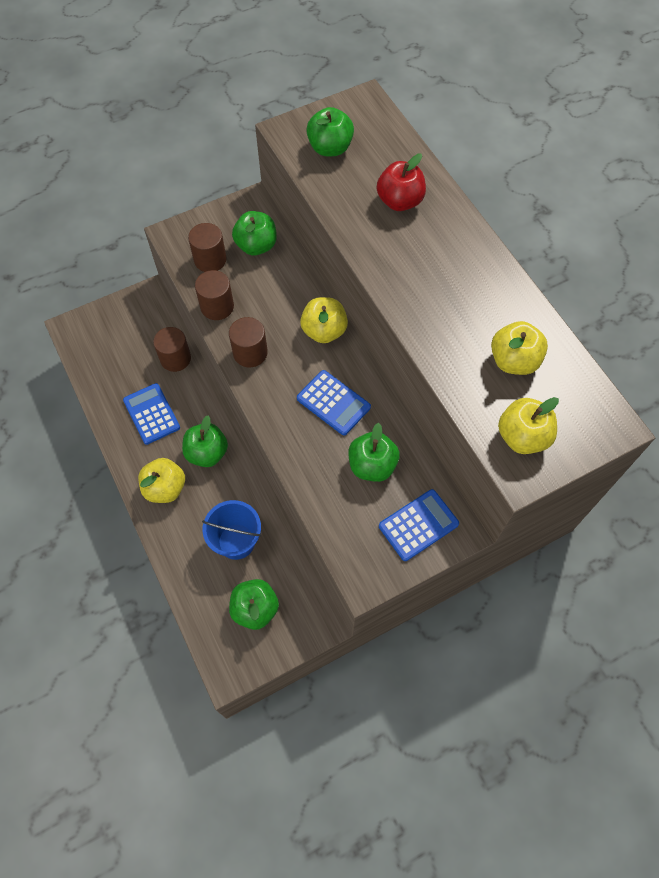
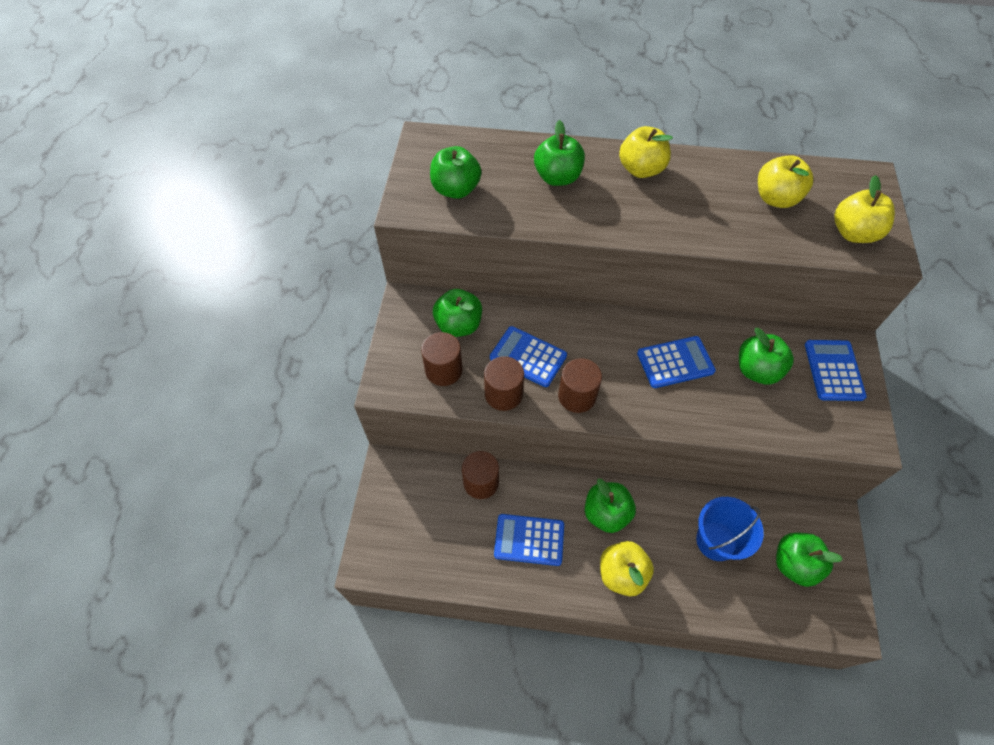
camera: 55 degrees left, 5 degrees down
(262, 303) = (528, 357): none -> blue calculator
(324, 331) = (594, 327): yellow apple -> yellow apple (641, 169)
(399, 201) = (557, 177): red apple -> green apple

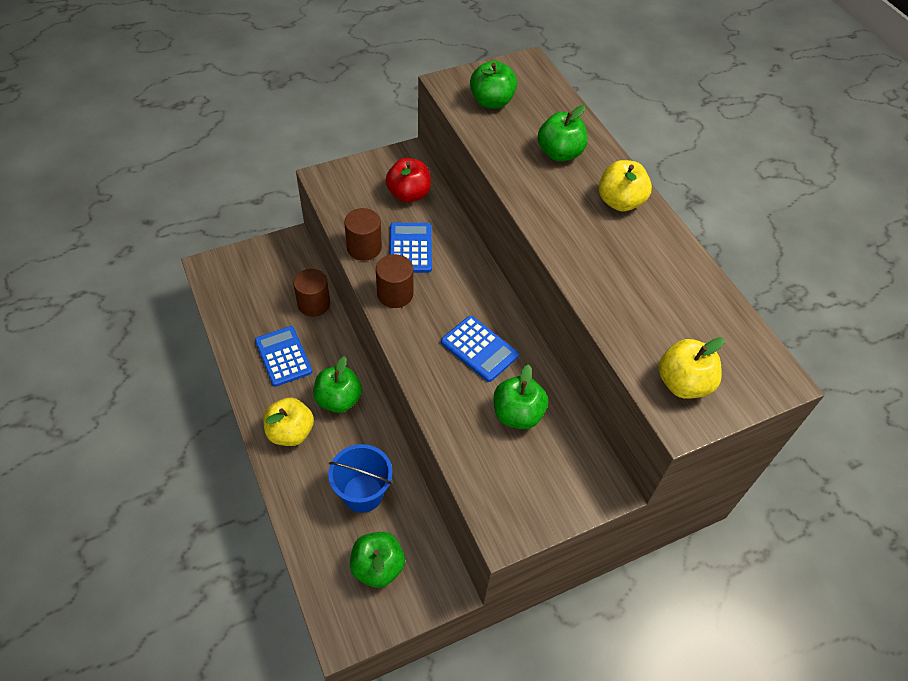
camera: 55 degrees right, 5 degrees down
(443, 370) = (360, 204): brown cylinder -> none
(458, 325) = (409, 194): green apple -> red apple
(775, 198) = (674, 309): yellow apple -> none
(833, 370) = (565, 479): blue calculator -> none

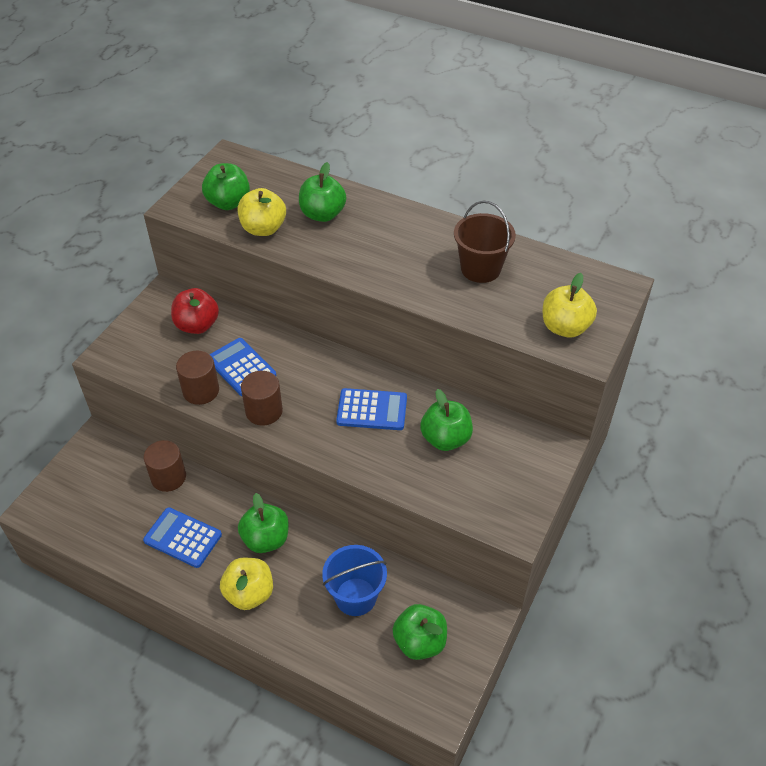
camera: 35 degrees left, 5 degrees down
(620, 202) = (402, 226): yellow apple -> yellow apple (263, 229)
(654, 281) = (480, 269): none -> brown bucket

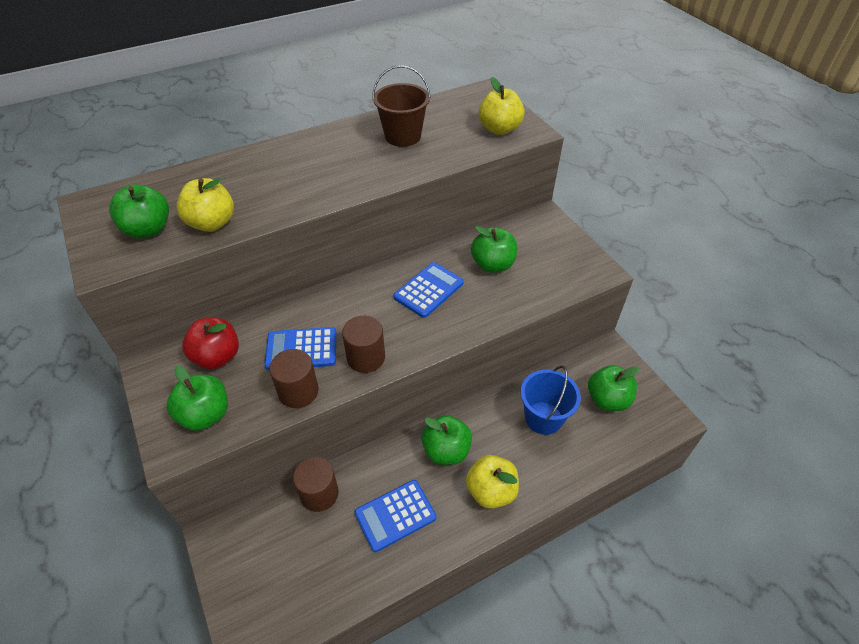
camera: 55 degrees left, 0 degrees up
(322, 214) = (242, 183): green apple -> green apple (205, 415)

